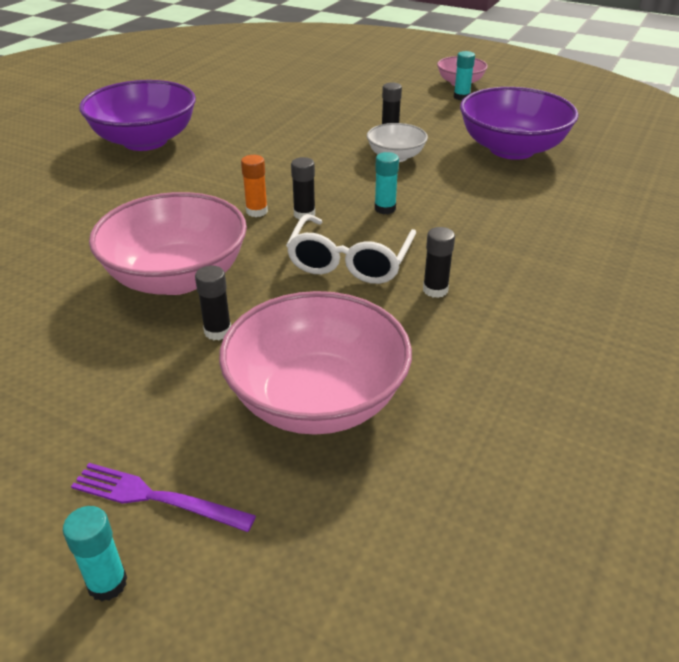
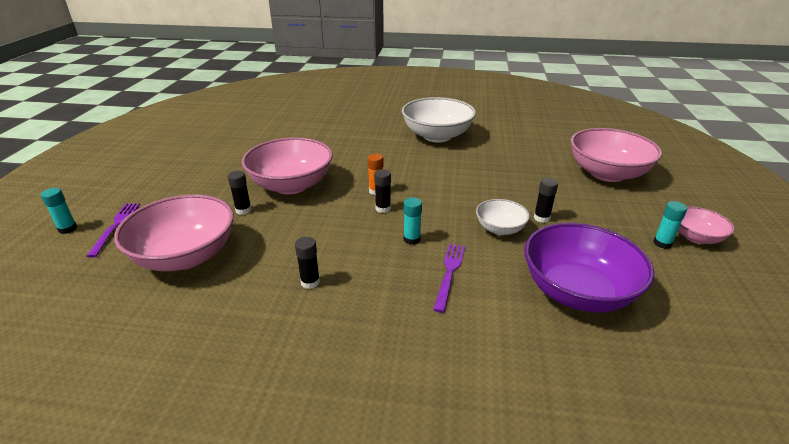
camera: 70 degrees right, 5 degrees down
(145, 141) = (437, 136): purple bowl -> white bowl
(332, 81) = (607, 173): none -> pink bowl
(349, 262) = (331, 238): white glasses -> none
(458, 200) = (449, 273): none -> purple fork

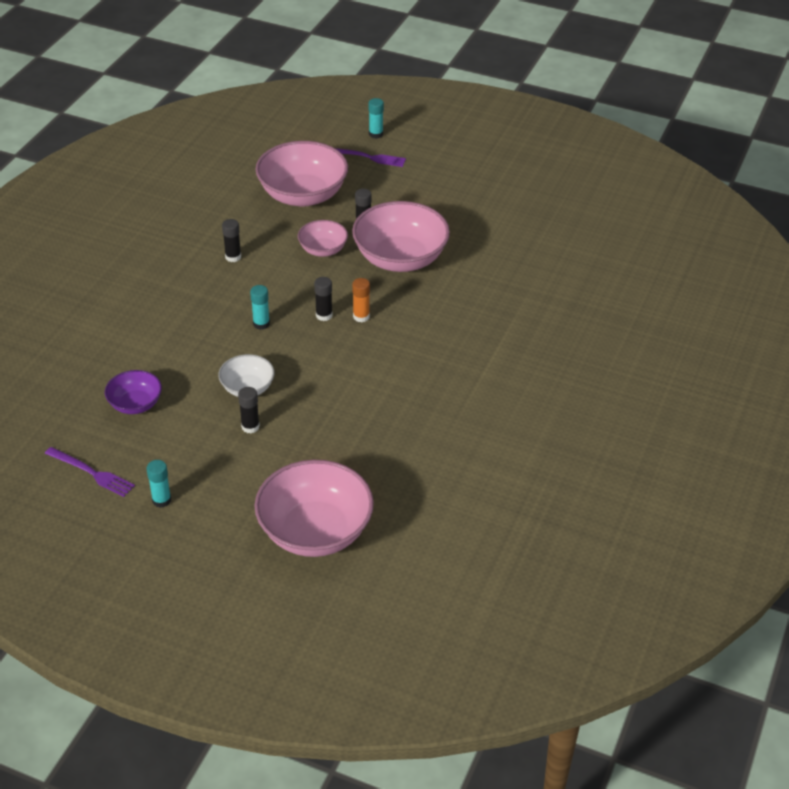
camera: 105 degrees right, 10 degrees up
(437, 136) = (489, 400): white bowl -> none
(449, 273) = (201, 335): purple fork -> purple fork (91, 473)
(577, 292) = (135, 404): purple bowl -> purple bowl, size x0.52
(696, 237) = (155, 535): pink bowl -> pink bowl (323, 250)

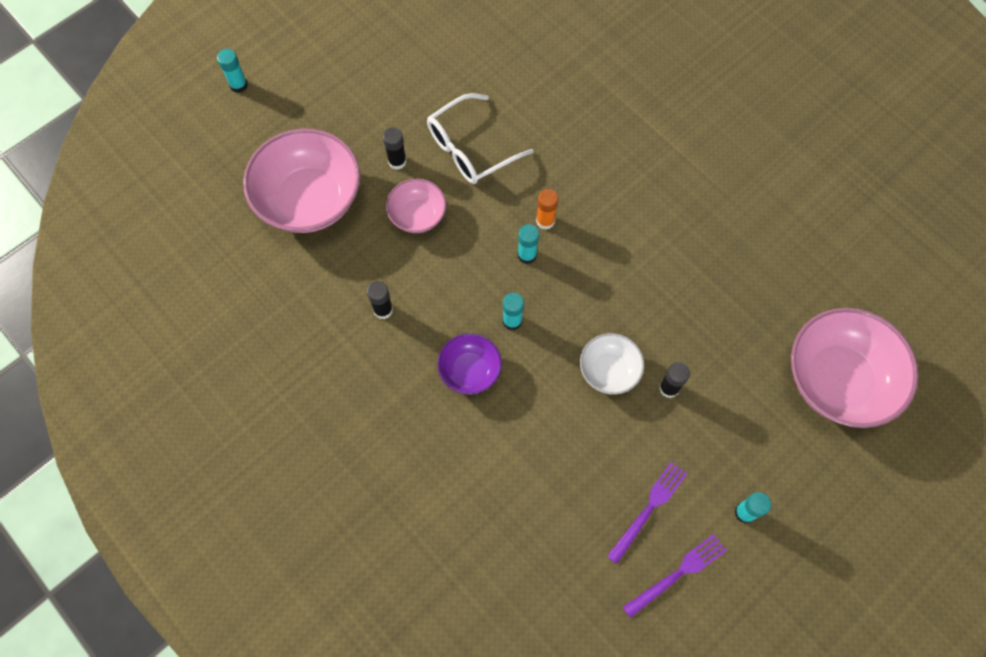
camera: 65 degrees left, 25 degrees up
(135, 404) = (587, 494): purple bowl -> purple bowl (470, 370)
(324, 315) = (527, 255): black glue stick -> turquoise glue stick
(368, 157) = (277, 109): purple fork -> purple fork (649, 509)
(400, 259) = (470, 149): pink bowl -> white glasses

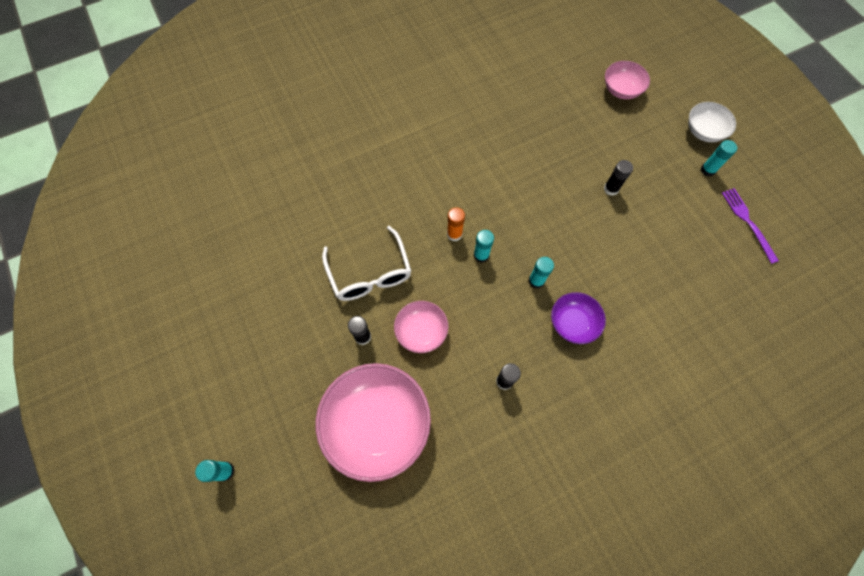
camera: 75 degrees left, 0 degrees up
(609, 370) = (590, 224): white bowl -> white bowl (703, 131)
(649, 509) = (700, 227): purple fork -> none
(838, 380) = (621, 90): pink bowl -> pink bowl, size x0.52

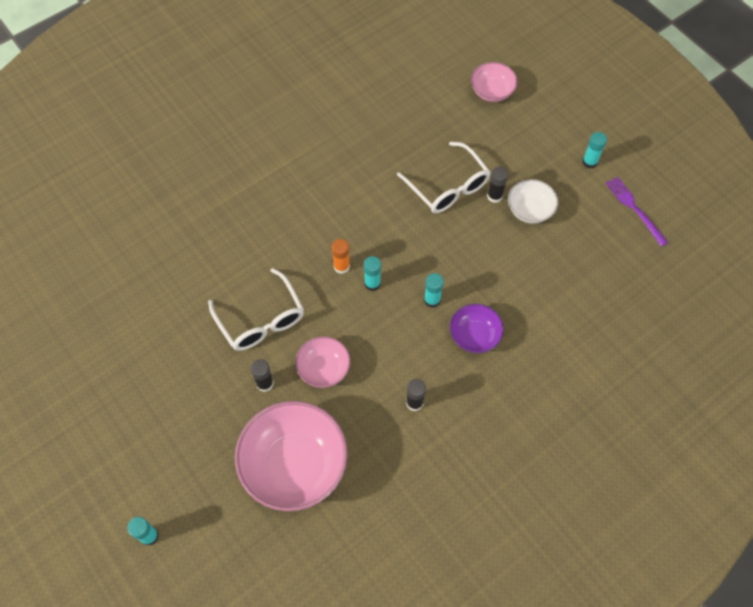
camera: 10 degrees left, 5 degrees down
(567, 173) = (448, 187): none -> white glasses
(703, 131) = (581, 123): white bowl -> white bowl (530, 210)

